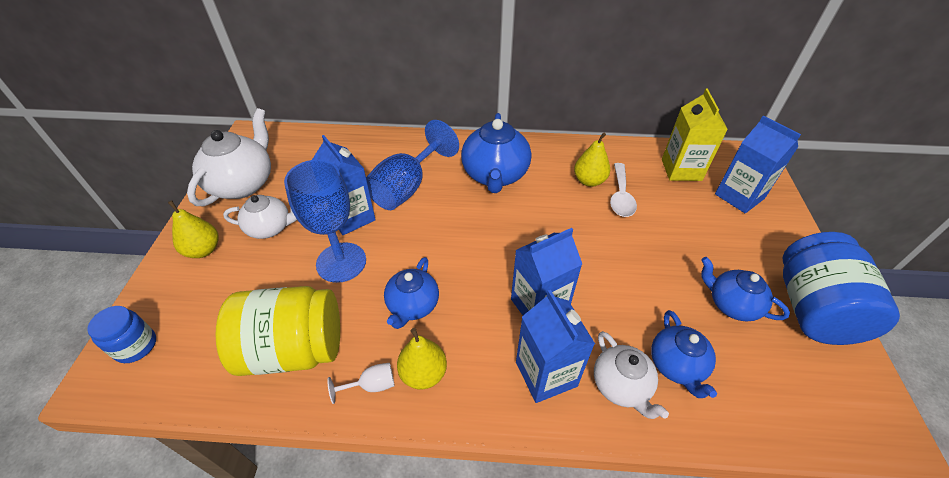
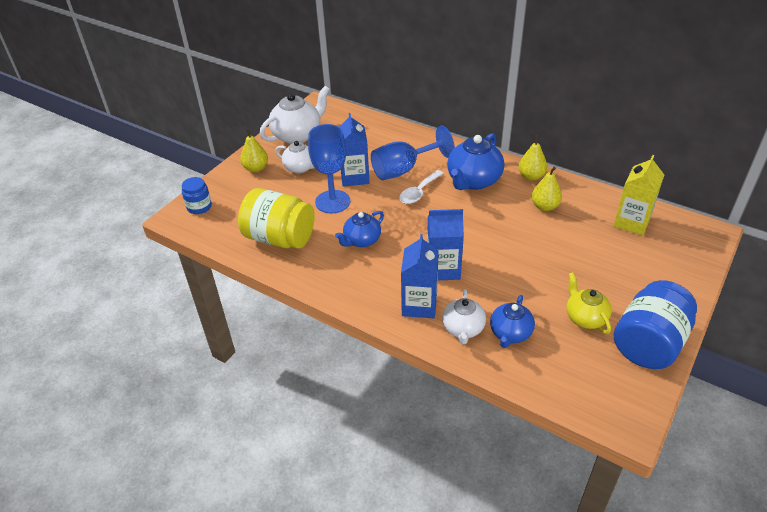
camera: 30 degrees right, 5 degrees down
(371, 385) = (312, 271): white goblet -> none
(423, 373) = (345, 277): yellow pear -> yellow pear (531, 176)
(620, 197) = (561, 225): white spoon -> white spoon (419, 192)
(731, 304) = (585, 317): blue teapot -> yellow teapot
(739, 196) = (665, 256): blue carton -> none

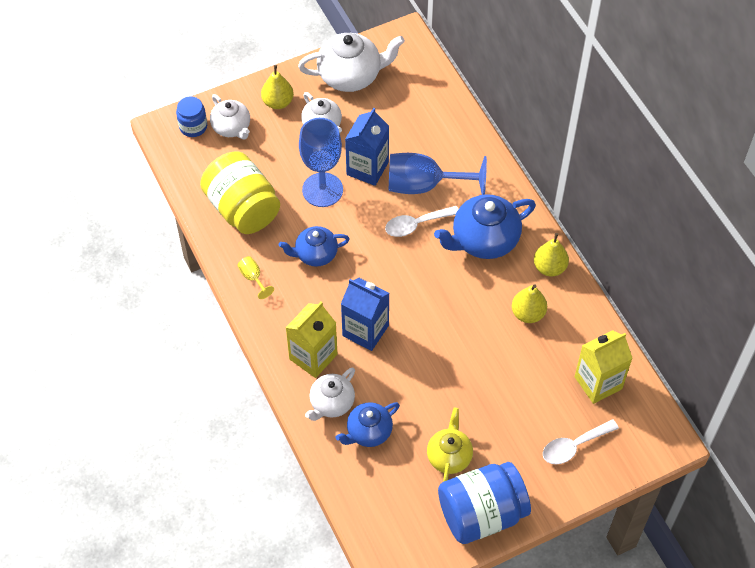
camera: 30 degrees right, 15 degrees up
(231, 195) = (232, 128): none -> white teapot
(325, 277) = (253, 278): none -> yellow goblet
(419, 305) = (313, 357): blue carton -> yellow carton
(659, 266) = (573, 446): none -> white spoon

